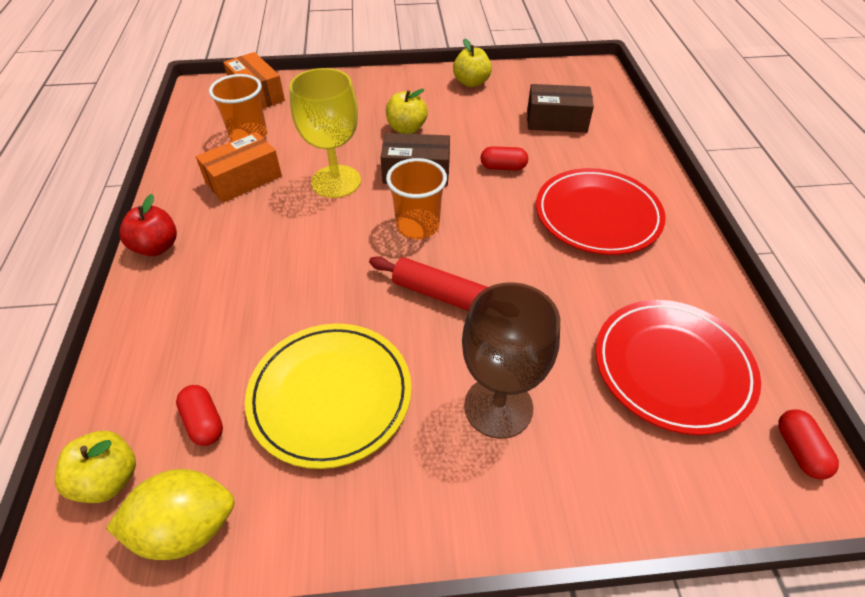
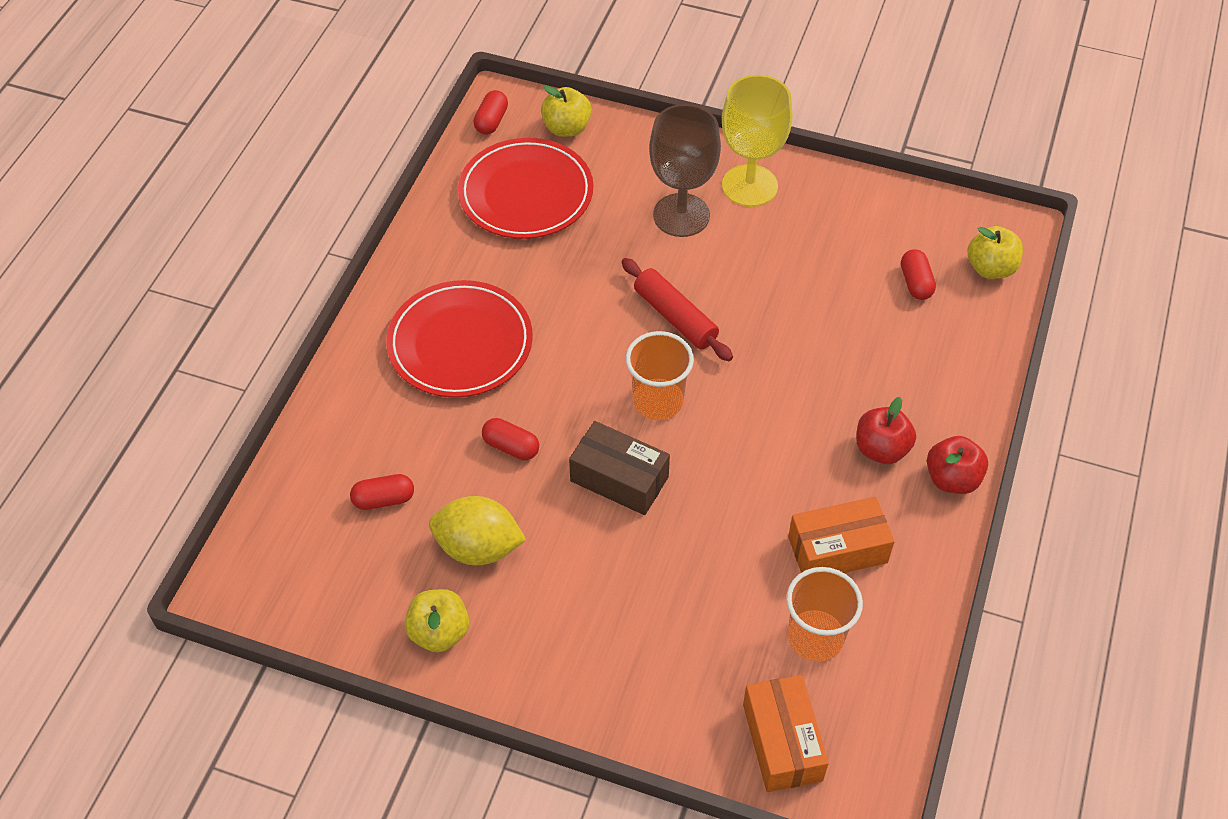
camera: 155 degrees left, 5 degrees up
(186, 527) = (934, 221): yellow lemon -> yellow lemon (478, 547)
(220, 249) = (881, 449): none -> red apple
(330, 395) = (809, 267): yellow plate -> none
(336, 181) = (723, 501): yellow goblet -> yellow goblet (749, 186)
(406, 128) = (591, 564): yellow apple -> yellow apple (566, 128)
(556, 121) = (384, 499): brown box -> red capsule

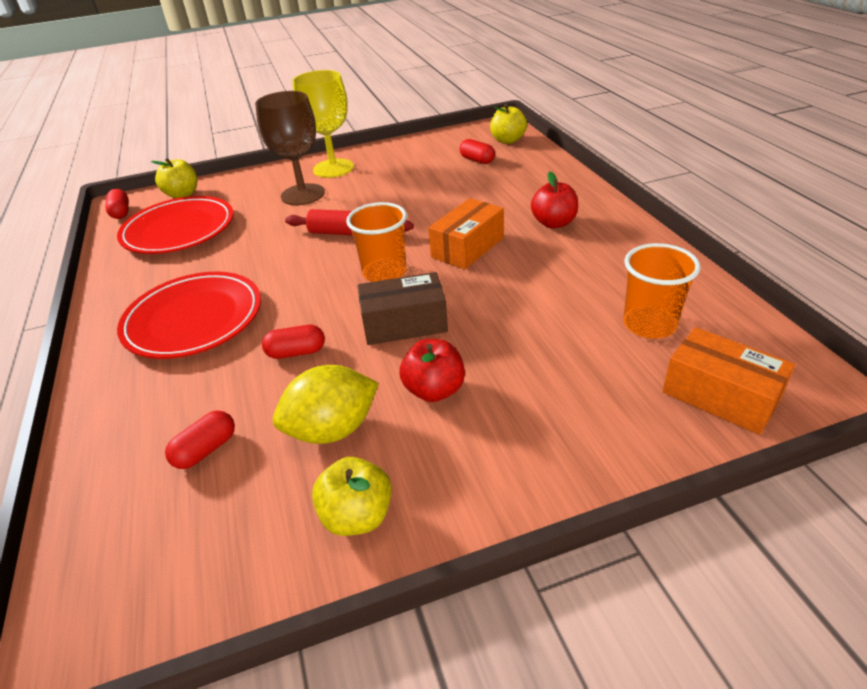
camera: 35 degrees left, 15 degrees down
(837, 549) = (596, 276): orange box -> orange box (467, 247)
(952, 479) = (610, 214): red apple -> red apple (434, 390)

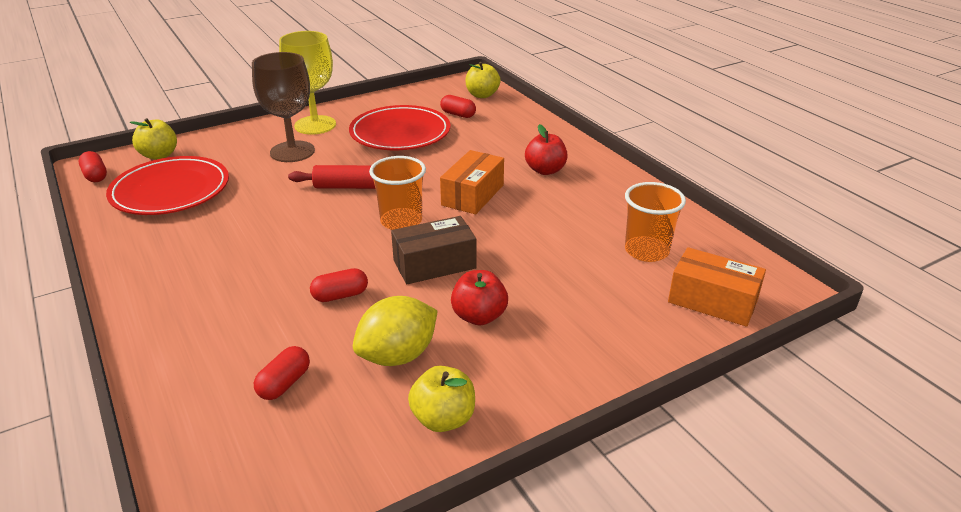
camera: 15 degrees left, 5 degrees down
(193, 319) = (224, 274): red plate -> red plate (400, 133)

